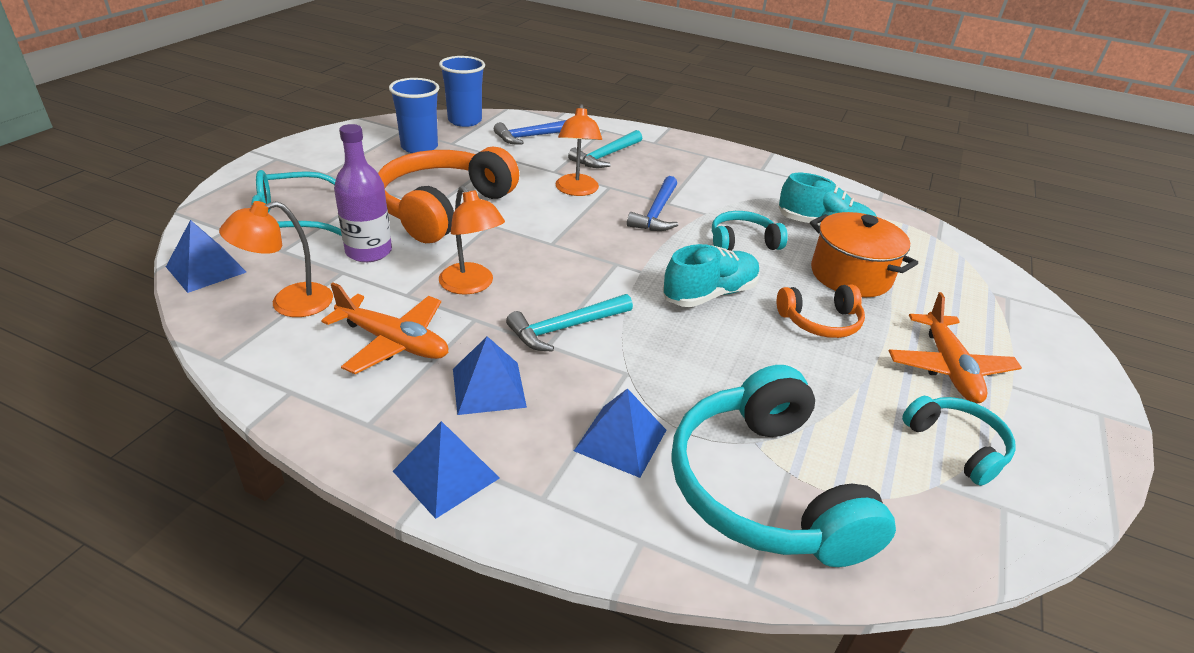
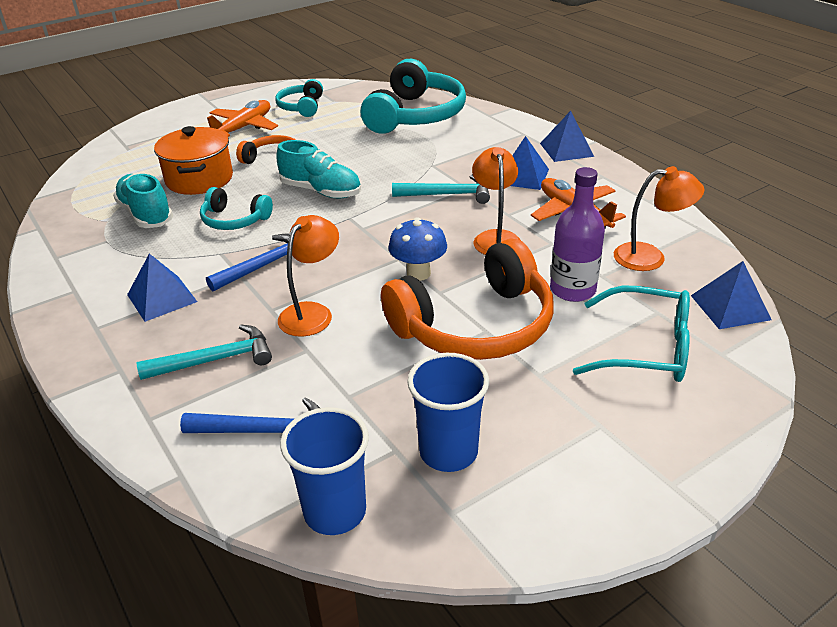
camera: 145 degrees left, 0 degrees up
(521, 234) = (418, 273): none -> blue mushroom
(621, 440) = (466, 142): blue pyramid -> blue pyramid (161, 298)
(709, 294) = (321, 191): turquoise shoe -> turquoise shoe turned 150 degrees counterclockwise

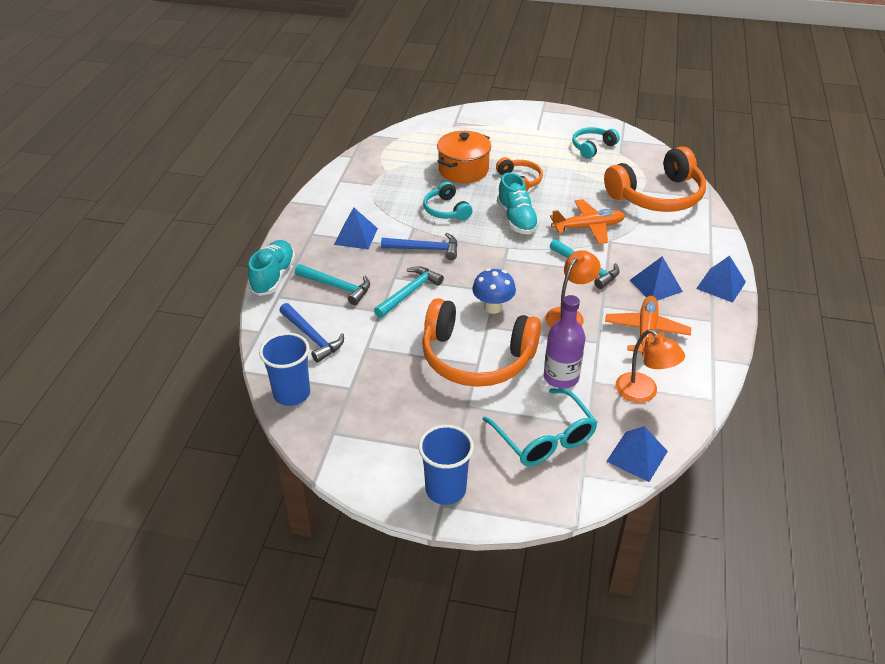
camera: 45 degrees right, 5 degrees up
(146, 214) = (409, 179): turquoise shoe -> turquoise shoe (273, 277)
(243, 128) = (535, 145): orange plane -> orange plane (588, 227)
(312, 313) = (409, 292): orange lamp -> turquoise hammer
(415, 115) = (657, 196): turquoise headphones -> orange headphones
(448, 452) = (369, 407): blue cup -> blue cup (445, 489)

